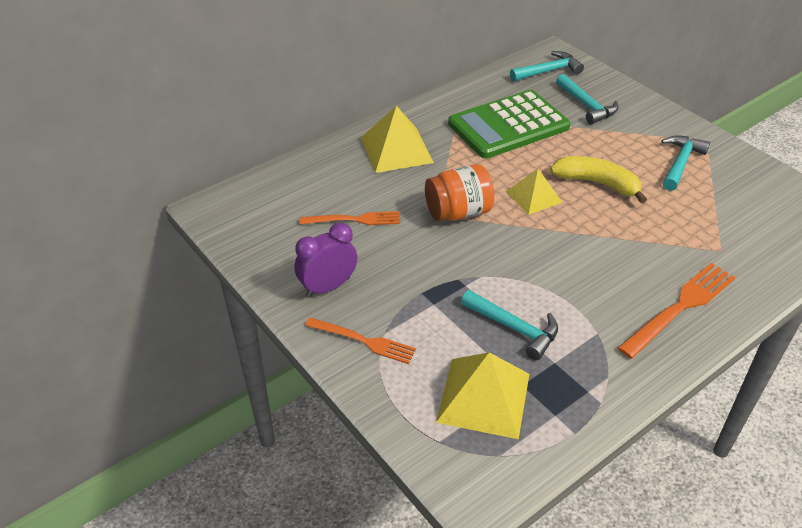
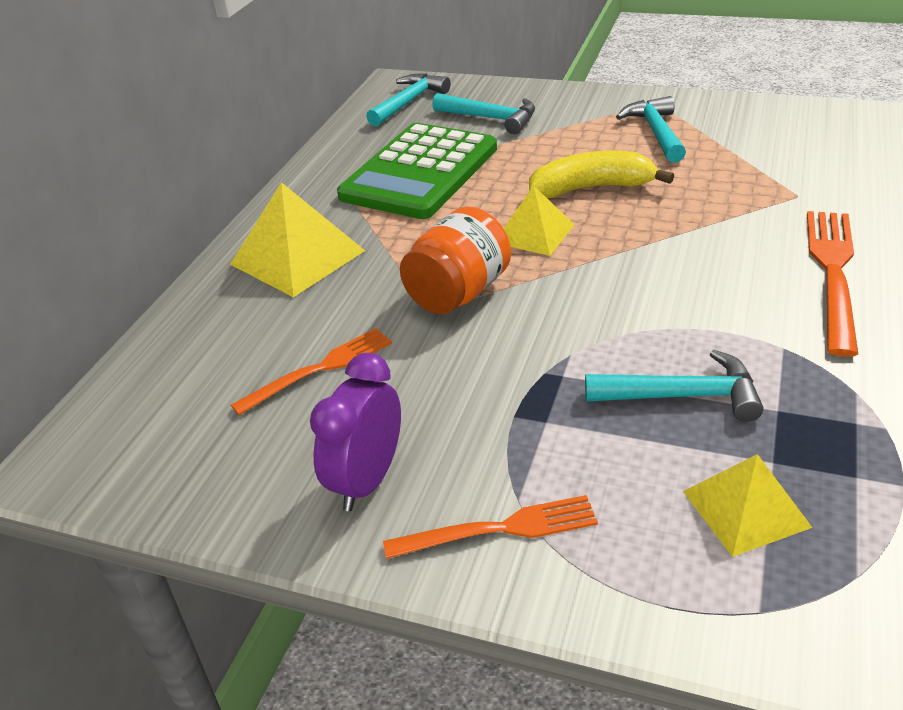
camera: 30 degrees left, 5 degrees down
(483, 397) = (745, 509): yellow pyramid -> yellow pyramid, size x0.64

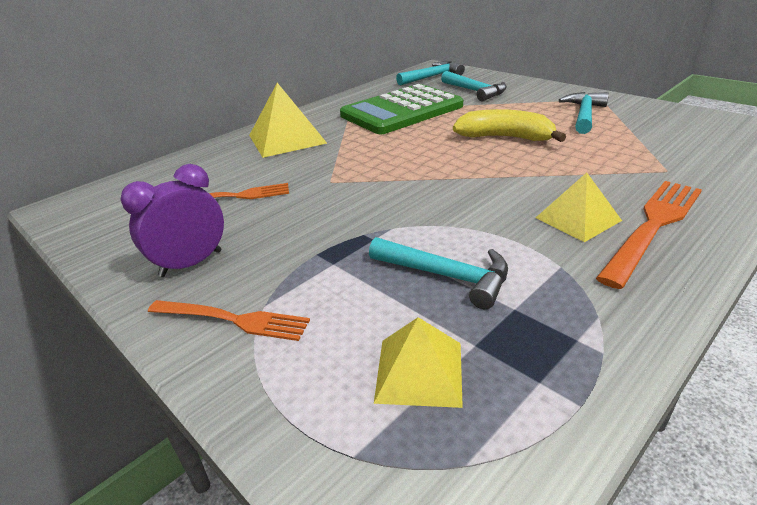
camera: 25 degrees right, 5 degrees down
(458, 293) = (357, 176): orange jar -> none
(534, 233) = (440, 154): yellow pyramid -> yellow pyramid (577, 219)

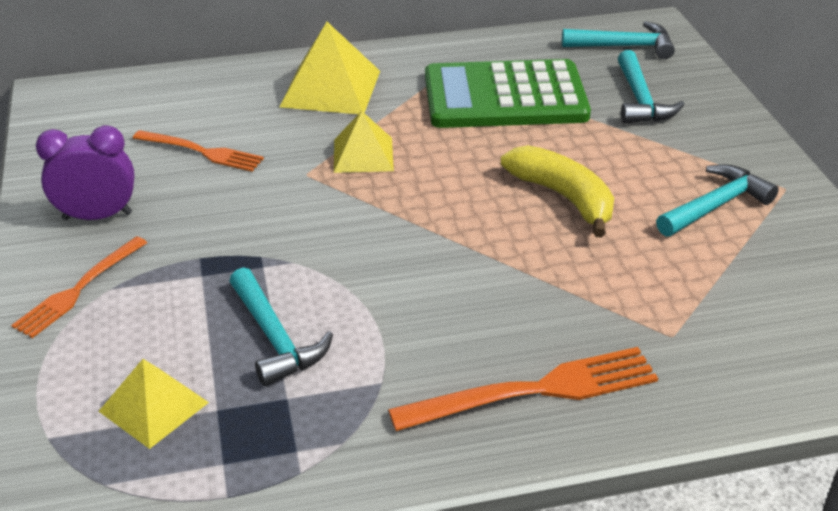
camera: 30 degrees right, 5 degrees up
(234, 320) = (78, 290): orange fork -> orange fork turned 75 degrees clockwise
(577, 219) = (475, 343): yellow pyramid -> yellow pyramid (363, 154)

